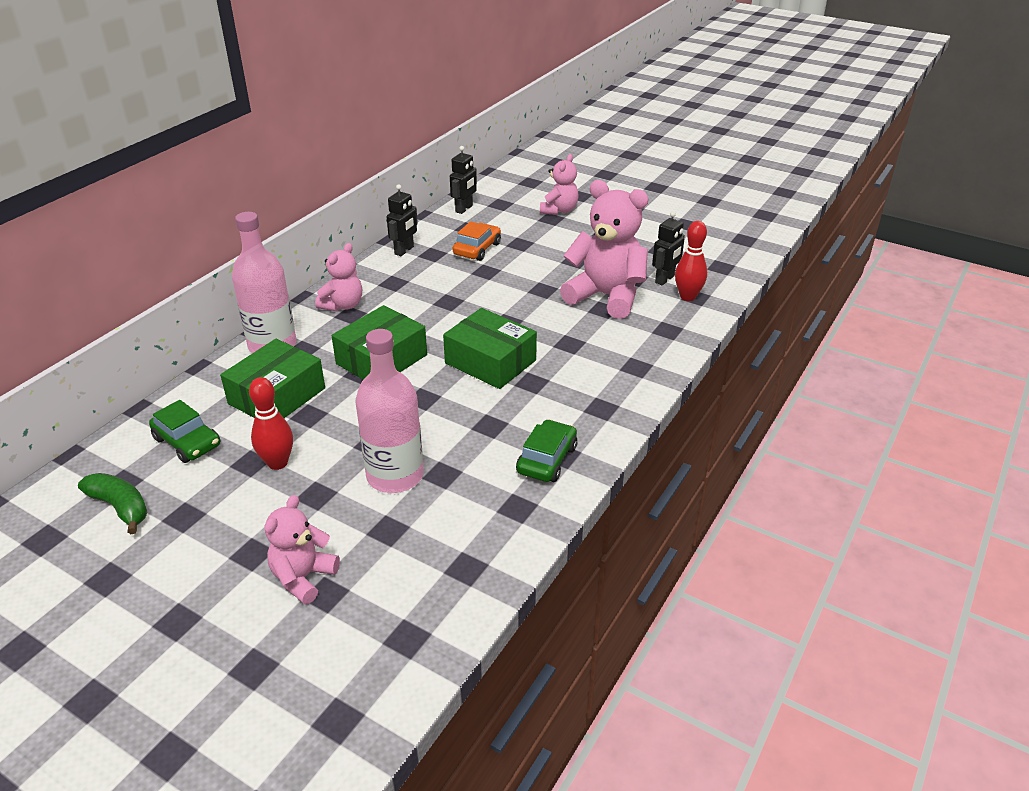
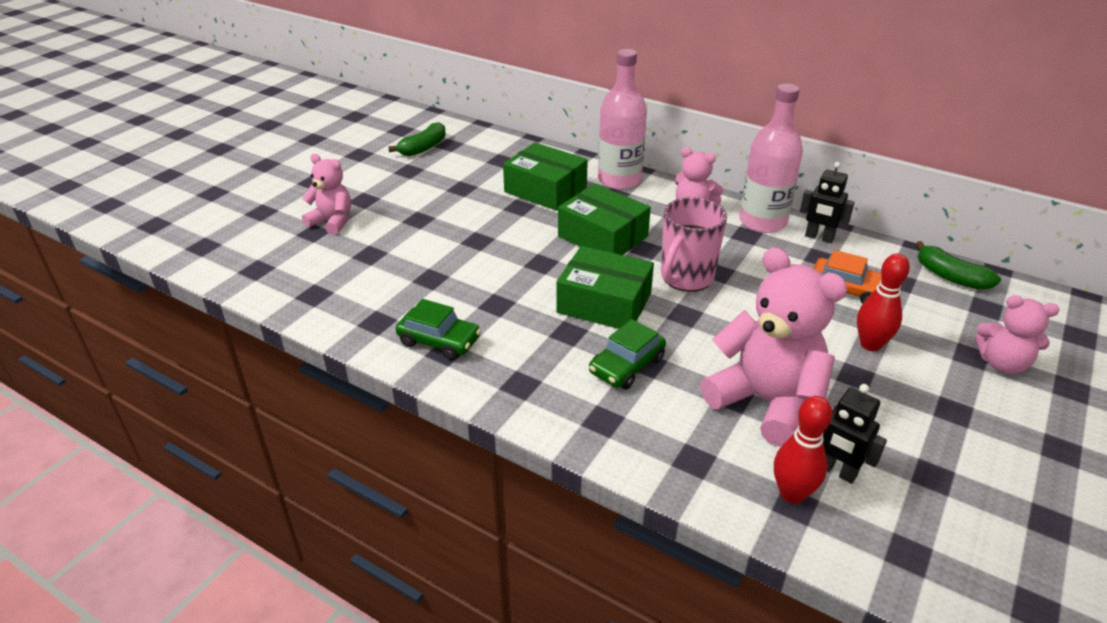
camera: 90 degrees right, 0 degrees up
(187, 442) = (489, 161): green car -> green car (627, 366)
(277, 463) = (459, 199): red bowling pin -> red bowling pin (870, 344)
(395, 476) = (433, 254): pink bottle -> pink bottle (762, 222)
(456, 317) = (686, 278): none -> pink mug
(464, 209) = (950, 277): black robot -> green banana
(490, 362) = (604, 303): green box -> green box turned 75 degrees clockwise
(606, 296) = (766, 402): pink teddy bear -> pink teddy bear turned 75 degrees counterclockwise

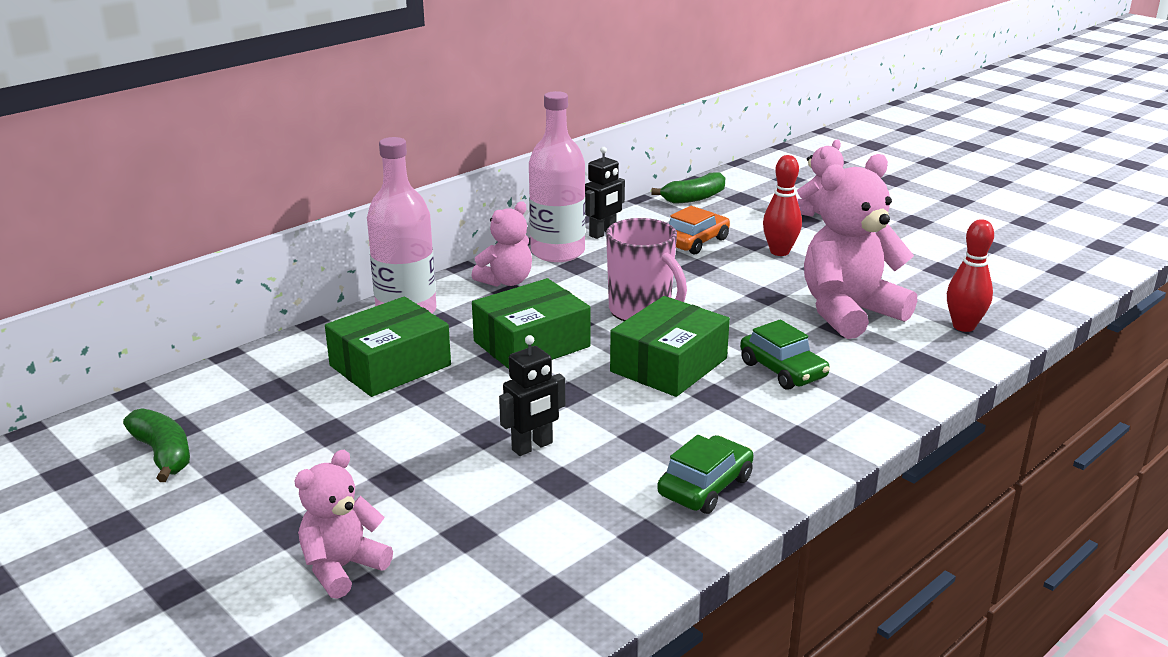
camera: 75 degrees left, 10 degrees down
(836, 471) = (937, 303): black robot -> black robot (532, 446)

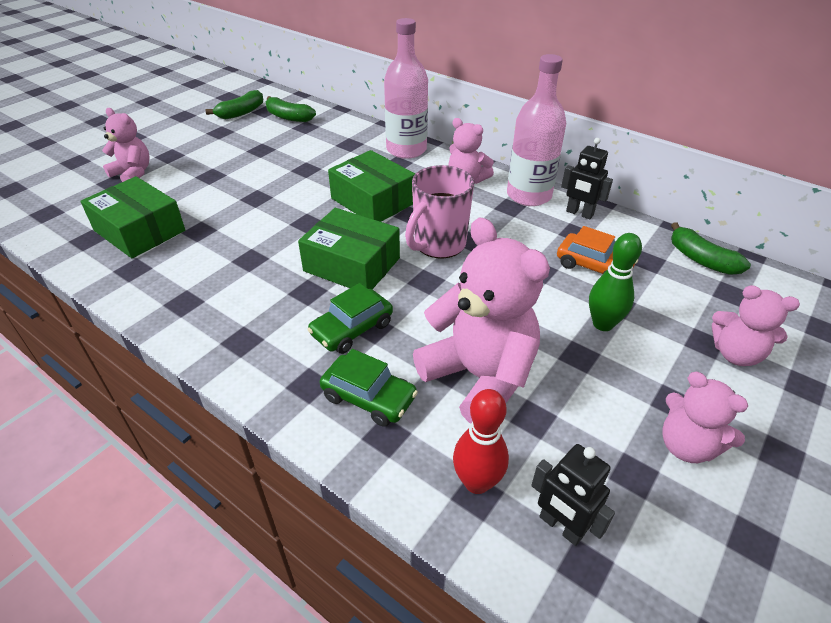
camera: 80 degrees right, 15 degrees up
(223, 404) = (288, 117): none -> green banana
(390, 365) = (335, 155): green box -> green box (140, 231)
(532, 446) = (239, 216): black robot -> black robot (561, 526)
(705, 486) = (182, 291): green car -> green car (369, 397)
(779, 252) = (603, 324): red bowling pin -> green bowling pin
(913, 247) = (686, 446): none -> pink teddy bear

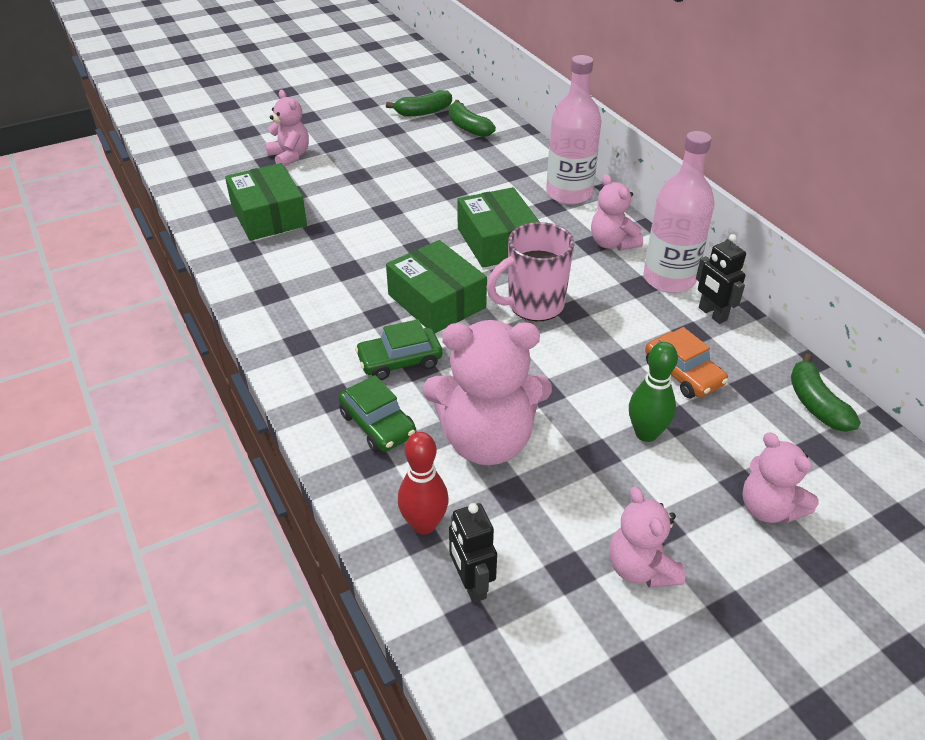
camera: 25 degrees right, 0 degrees up
(479, 377) = (486, 441): pink teddy bear -> pink teddy bear turned 105 degrees clockwise

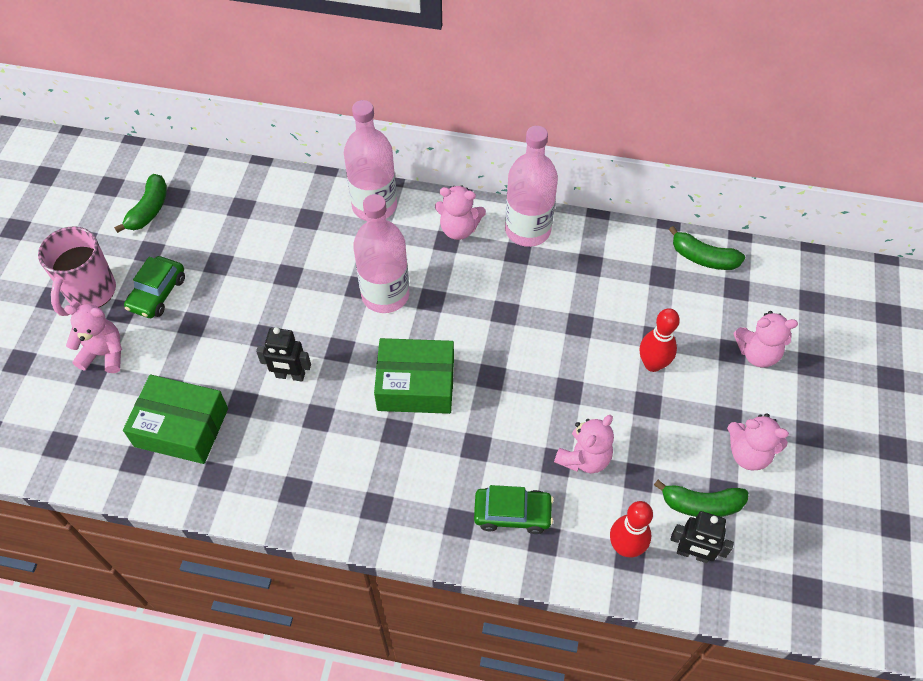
camera: 50 degrees left, 15 degrees up
(399, 361) = (460, 455): green car -> green car (157, 293)
(468, 127) = (210, 198): green banana -> green banana (701, 504)
(486, 441) = (584, 458): pink teddy bear -> pink teddy bear, size x0.56
(497, 241) = (385, 295): green box -> pink bottle
(533, 305) = (478, 329): pink mug -> pink mug (90, 292)
(646, 433) = (652, 364): green bowling pin -> red bowling pin
(683, 374) = (621, 301): orange car -> none
(712, 314) = (583, 238): black robot -> black robot (290, 375)

